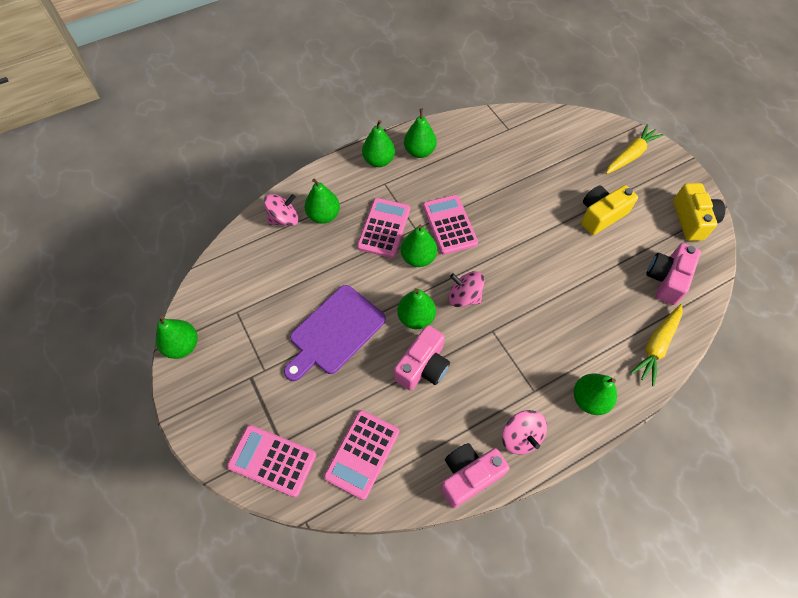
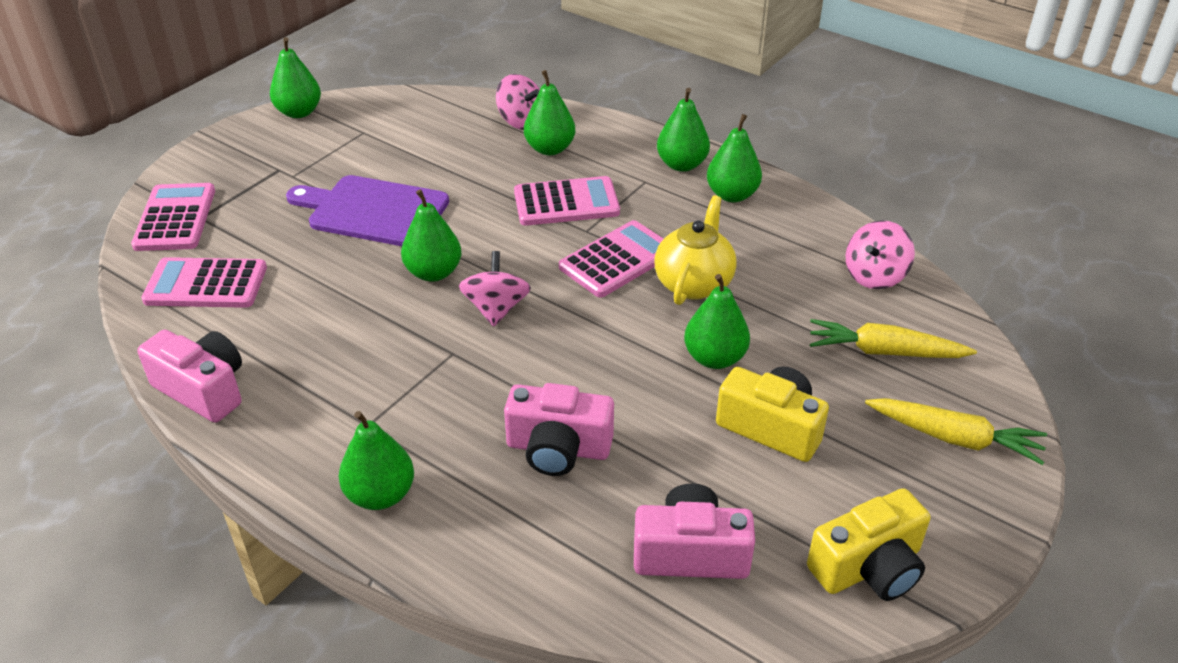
camera: 65 degrees right, 20 degrees down
(418, 258) = (536, 247): green pear -> green pear (714, 358)
(423, 366) = (357, 300): pink camera -> pink camera (558, 448)
(485, 200) = (694, 283): none -> yellow teapot
(520, 437) = (283, 428): pink spinning top -> pink spinning top (874, 275)
(656, 346) = (530, 566): yellow carrot -> yellow carrot (884, 352)

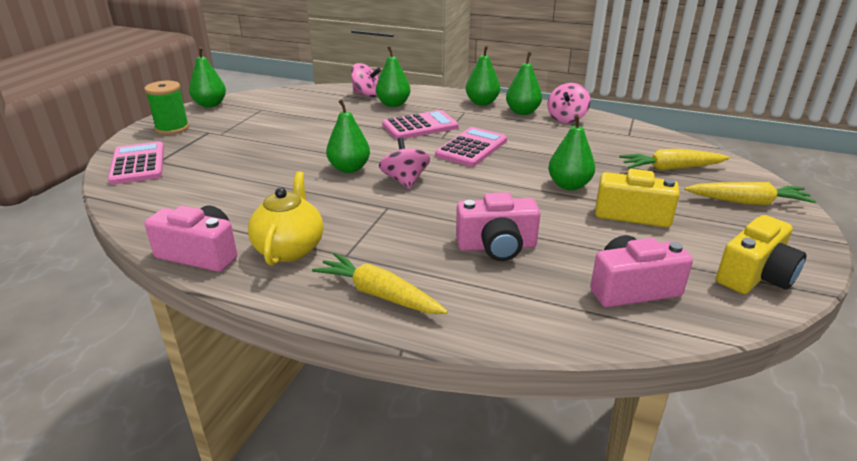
camera: 15 degrees left, 10 degrees down
(206, 284) = (177, 195): pink calculator -> none
(236, 155) = (172, 128): none -> green spool
(373, 211) = (288, 144): purple cutting board -> none
(380, 495) = (379, 294): green pear -> yellow carrot
(694, 283) = (528, 152): yellow teapot -> yellow teapot (290, 248)
(874, 275) = (635, 136): pink spinning top -> pink spinning top (566, 118)

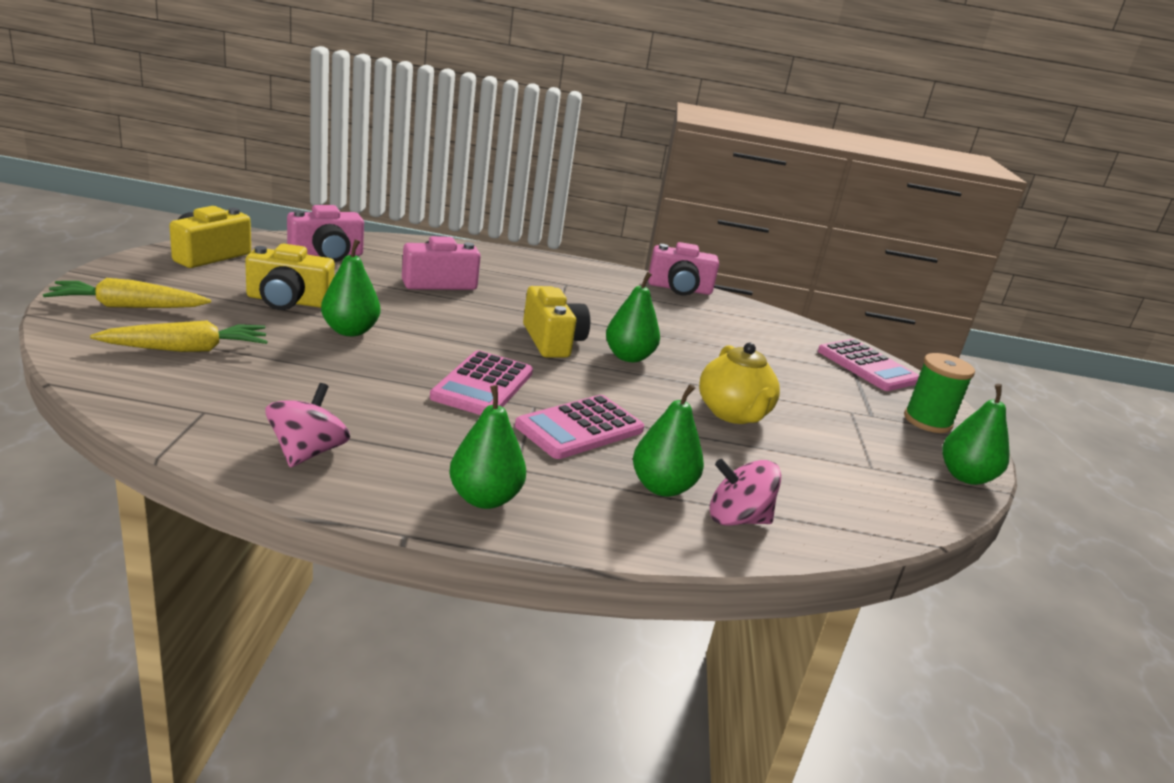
camera: 160 degrees right, 5 degrees down
(290, 248) = (615, 289): yellow teapot -> yellow teapot (733, 414)
(379, 294) = (524, 262): yellow carrot -> none
(405, 181) = (552, 341): pink spinning top -> yellow camera
(522, 112) = (396, 469): green pear -> none

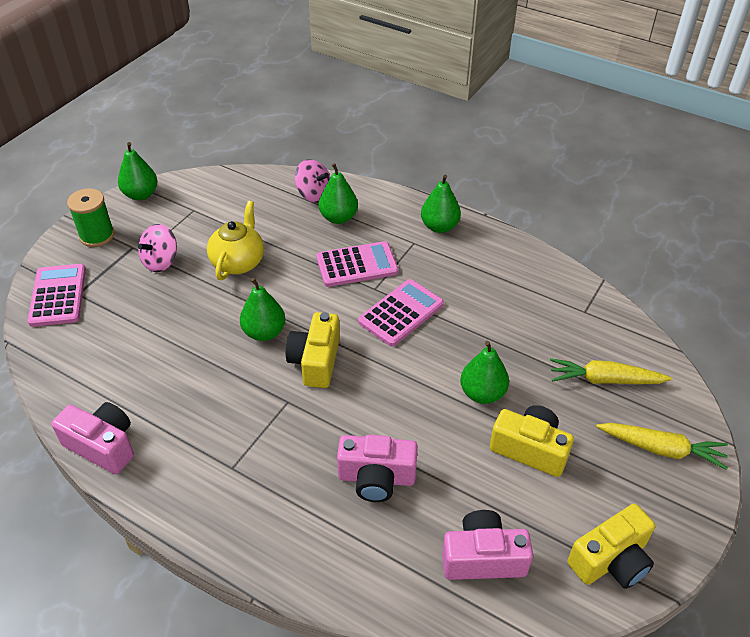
camera: 150 degrees left, 20 degrees up
(307, 452) = (526, 270): pink spinning top -> pink spinning top (161, 261)

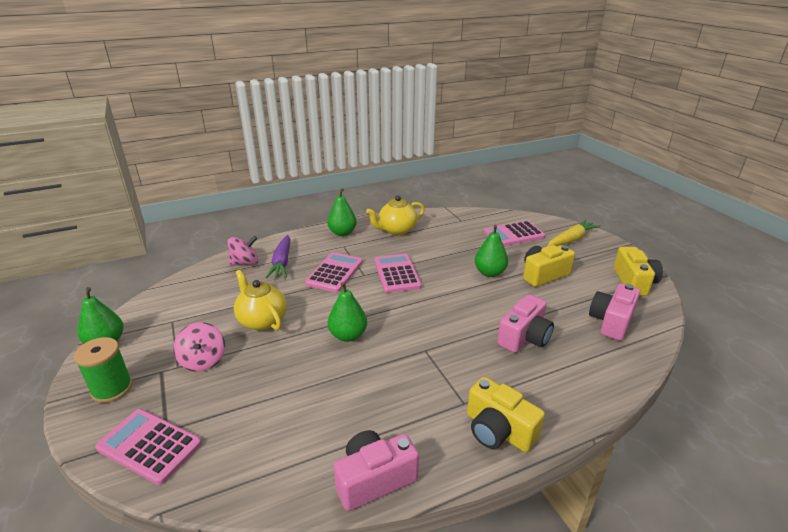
camera: 55 degrees left, 15 degrees down
(315, 361) = (401, 323): yellow camera -> yellow camera (498, 430)
(338, 218) = (282, 262): green pear -> purple carrot
(493, 266) = (396, 230): none -> yellow teapot
(604, 380) = (514, 235): yellow carrot -> pink calculator

